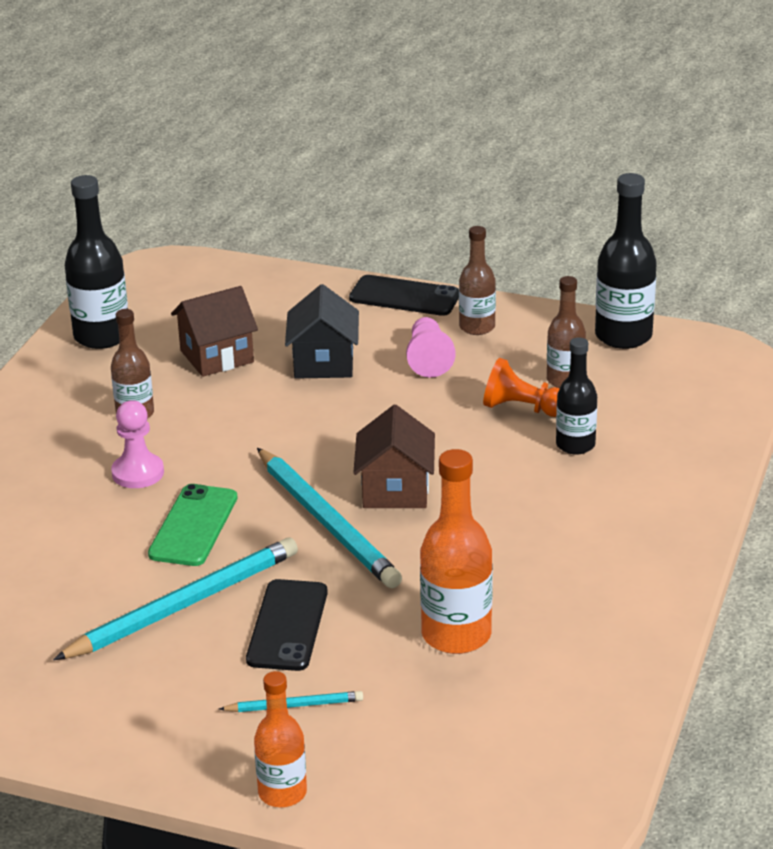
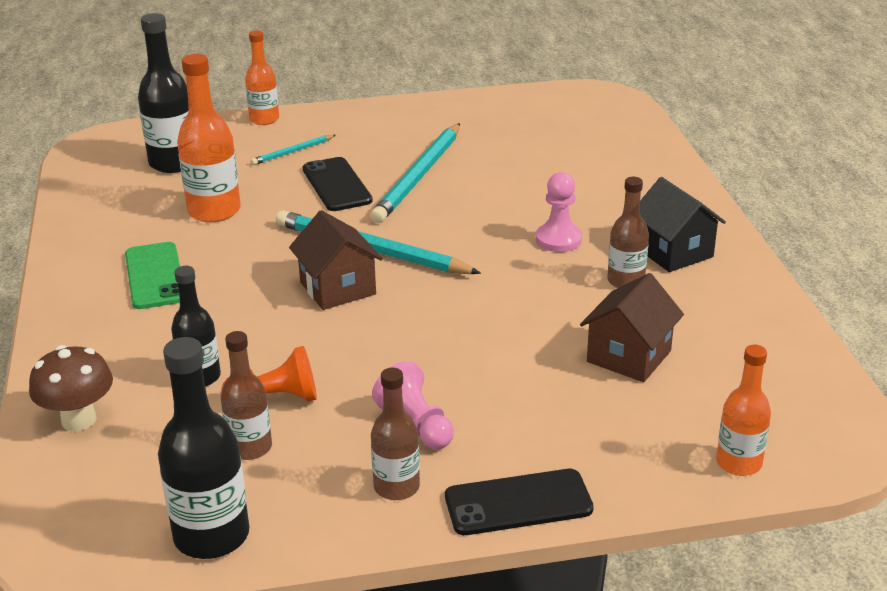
camera: 150 degrees right, 0 degrees up
(102, 336) = (763, 340): black bottle -> black bottle (174, 163)
(193, 526) = (470, 219): green phone -> green phone (155, 276)
(237, 276) = (738, 463): none -> orange bottle
(324, 363) = (518, 384): black house -> black house (674, 252)
(694, 440) = (79, 420): none -> brown mushroom

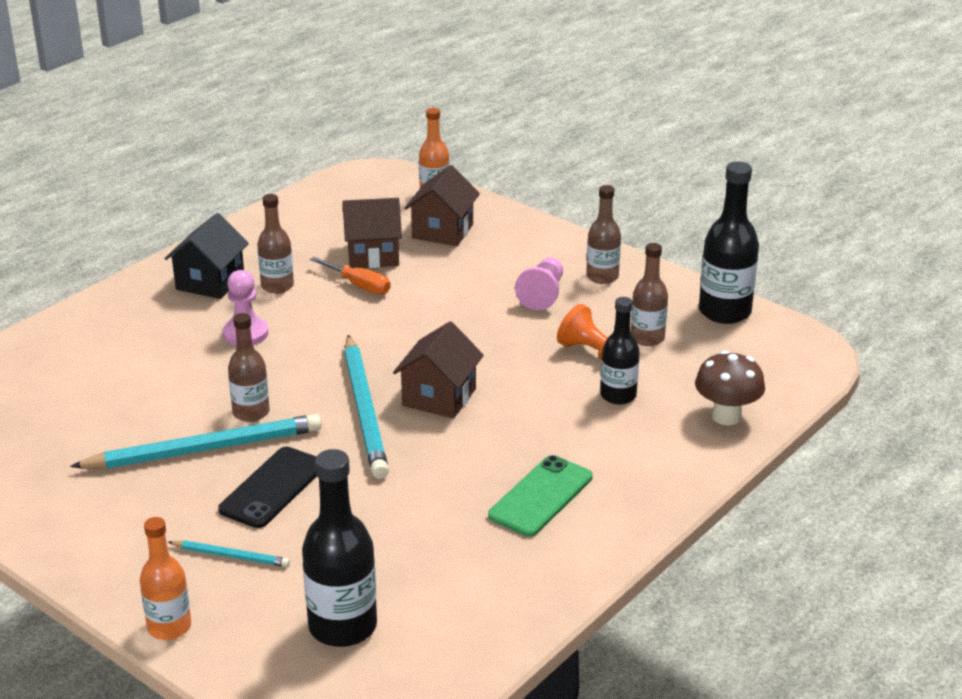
camera: 130 degrees left, 0 degrees up
(214, 211) = (403, 532): orange bottle -> none
(438, 206) = (251, 412): none -> brown bottle
(518, 503) = (559, 239): black phone -> none
(574, 323) = (358, 285): none -> orange screwdriver
(633, 424) = (442, 231): none -> brown house

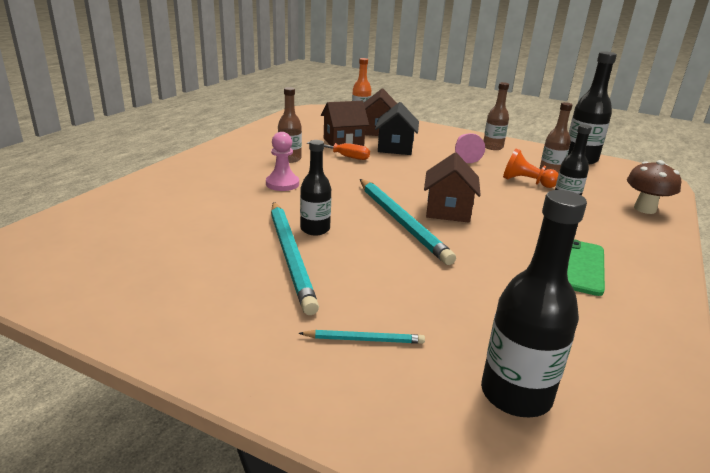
camera: 15 degrees left, 5 degrees down
(169, 627) = (342, 421): orange bottle -> none
(204, 449) = (291, 256): turquoise pencil -> turquoise pencil turned 105 degrees clockwise
(210, 282) = (241, 159): black house -> black house (395, 148)
(251, 412) = (315, 229): brown bottle -> black bottle
(273, 488) = (366, 279): black phone -> none

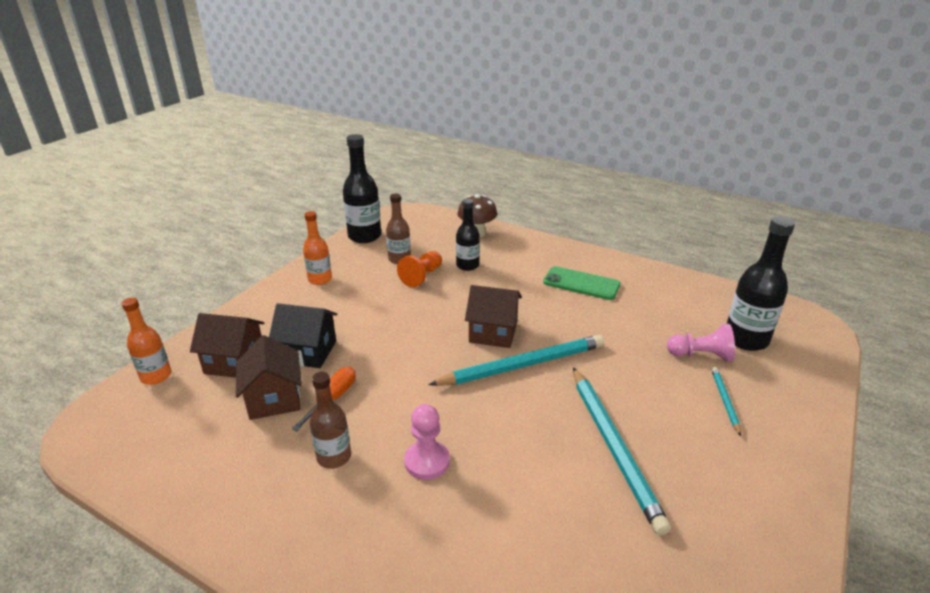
camera: 85 degrees left, 5 degrees up
(291, 256) = (614, 447): turquoise pencil -> turquoise pencil turned 90 degrees clockwise
(315, 229) = (551, 429): black bottle -> none
(465, 156) = (346, 301): pink pawn -> pink pawn (701, 355)
(492, 147) = (320, 279): brown bottle -> orange bottle

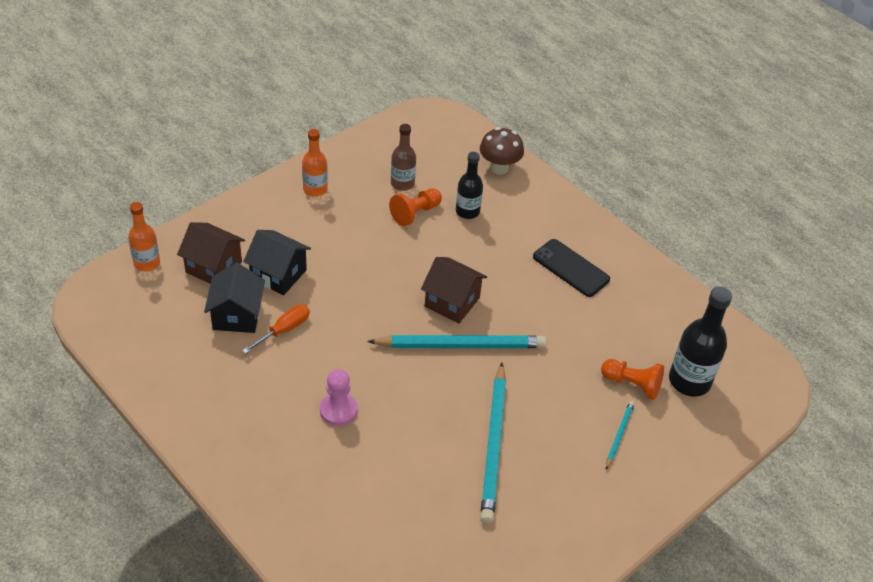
camera: 15 degrees right, 15 degrees up
(274, 399) = (237, 315): brown house -> black house
(334, 457) = (268, 383): brown bottle -> none
(364, 236) = (379, 140): black bottle -> none
(581, 284) = (570, 268): green phone -> black phone
(701, 355) = (632, 384): pink pawn -> orange pawn

